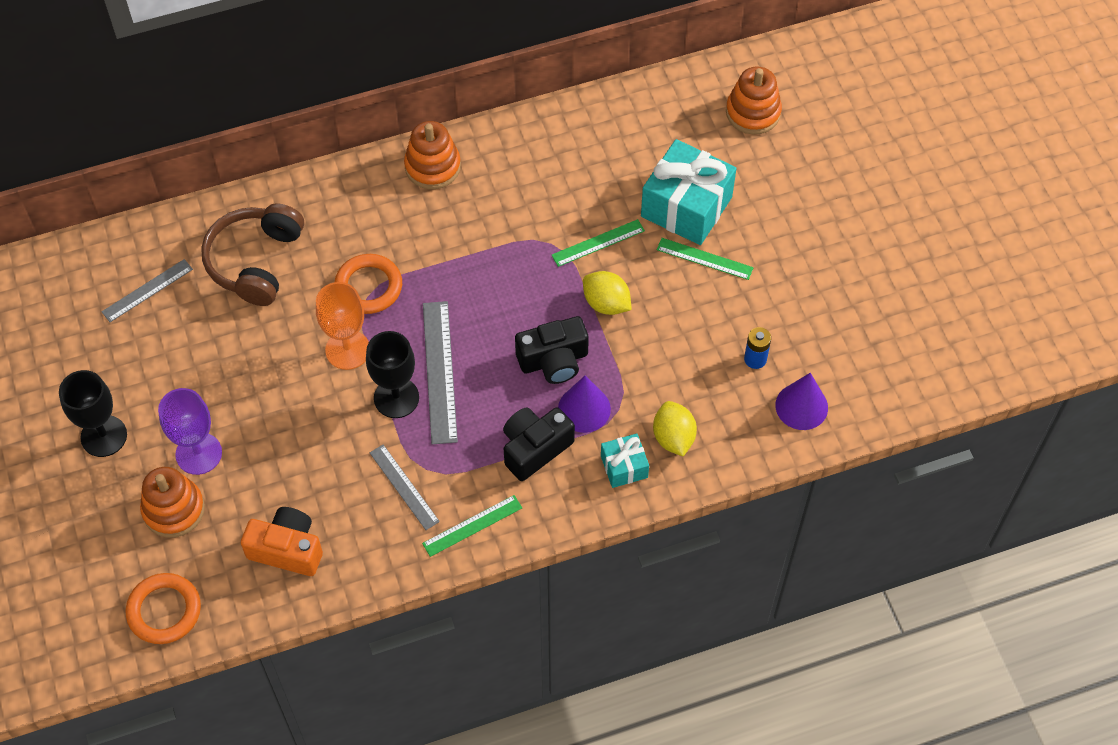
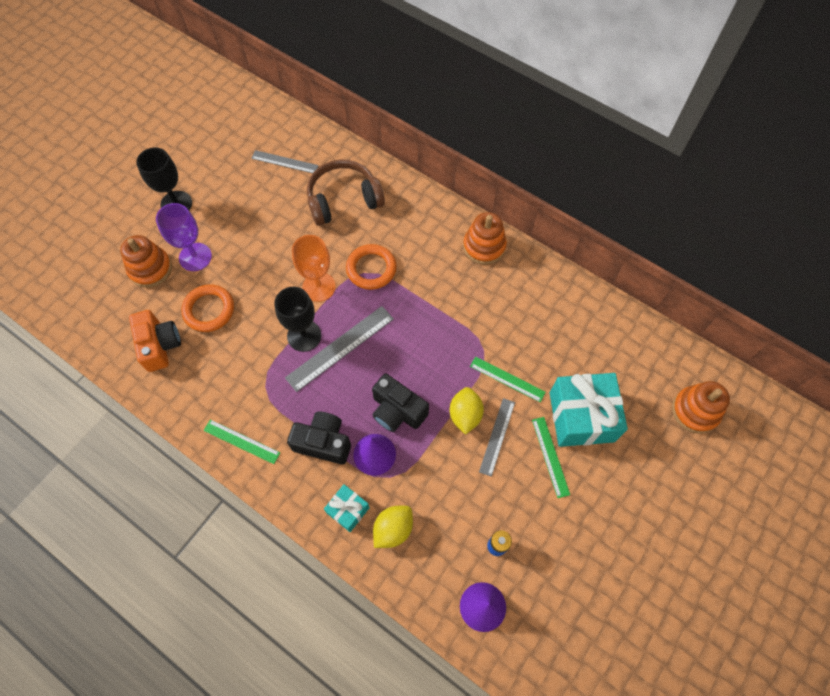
camera: 55 degrees right, 5 degrees up
(164, 611) = (81, 308): orange ring -> orange ring (209, 310)
(404, 487) = (244, 382): grey ruler -> grey ruler (497, 436)

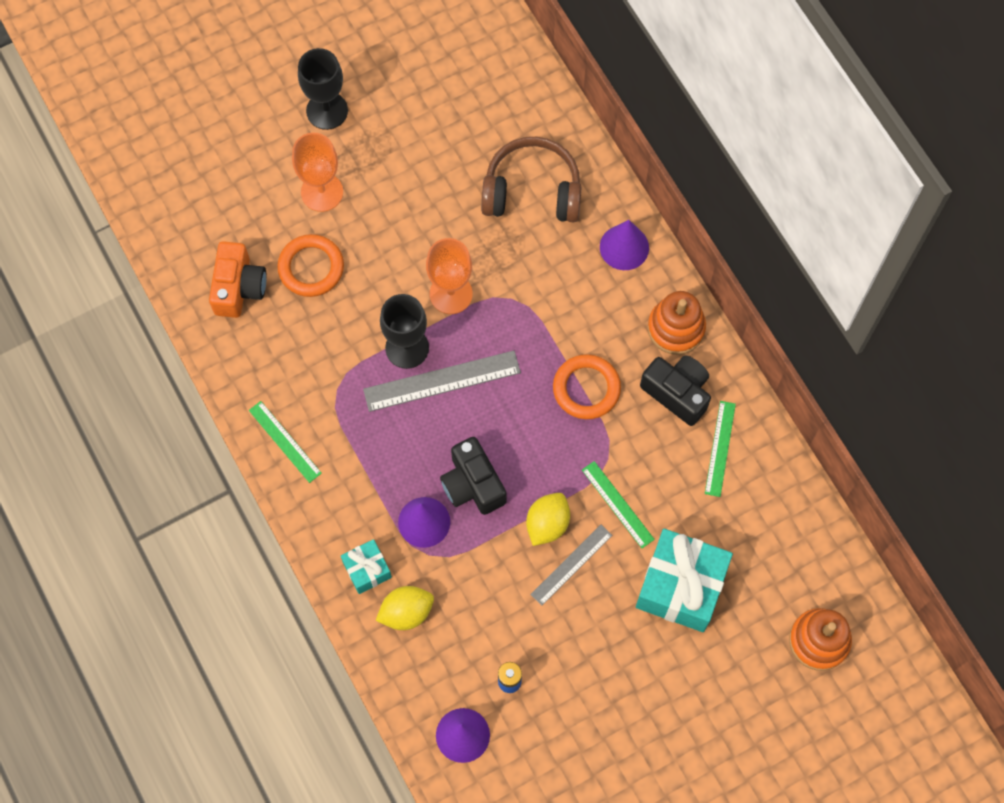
camera: 25 degrees right, 5 degrees up
(150, 269) = (264, 185): orange stacking toy -> none
(195, 257) = (322, 192): purple goblet -> orange goblet
(284, 162) = (482, 107): grey ruler -> none
(323, 442) = (373, 483): black camera -> black camera (677, 392)
(371, 269) = (523, 298): orange ring -> orange ring (586, 388)
(423, 210) = (624, 247): none -> purple cone
(550, 456) = (620, 614): green ruler -> green ruler (720, 448)

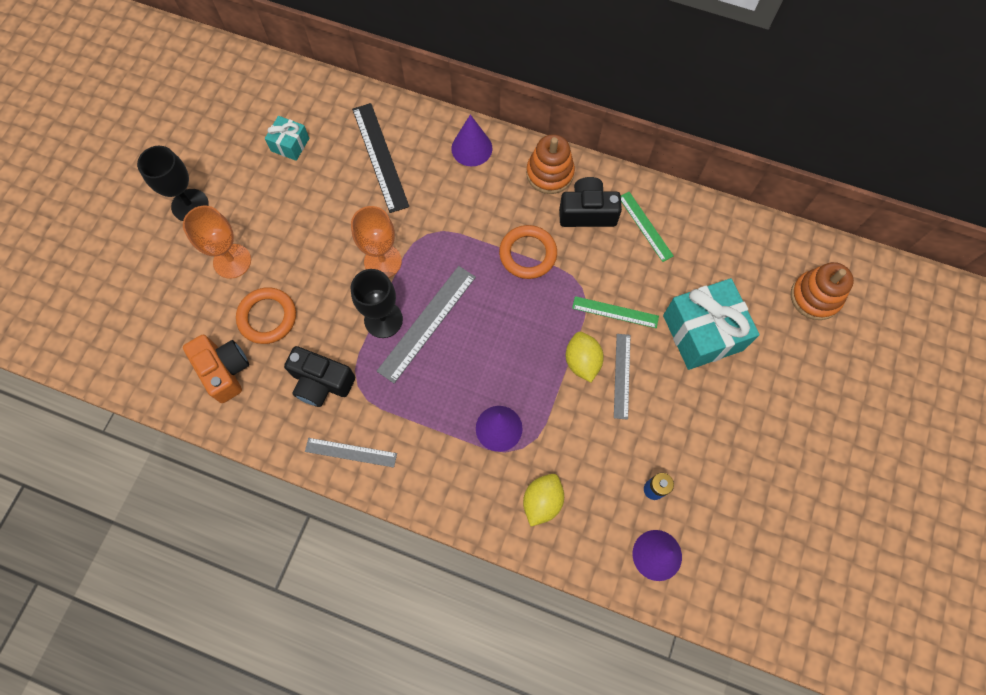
camera: 40 degrees left, 0 degrees up
(285, 441) = (351, 452): green ruler -> grey ruler
(367, 570) = (488, 495): turquoise gift -> turquoise gift (290, 144)
(472, 484) = (509, 375): black camera -> black camera (321, 382)
(532, 191) = (380, 157): brown headphones -> black ruler

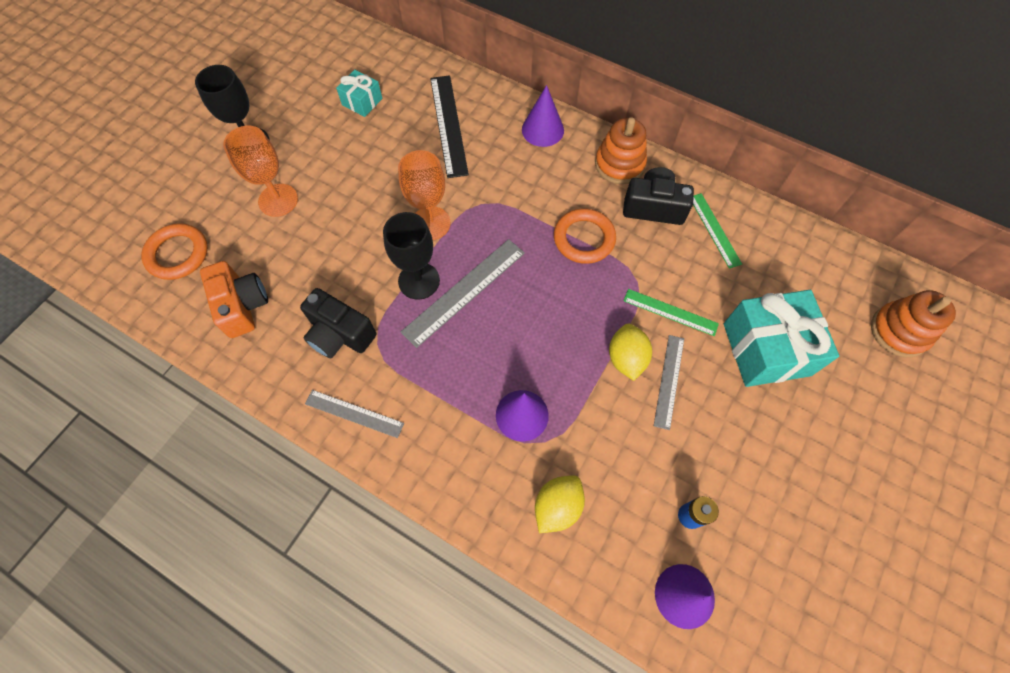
camera: 10 degrees right, 5 degrees down
(267, 317) = (300, 260): orange ring -> orange ring (177, 254)

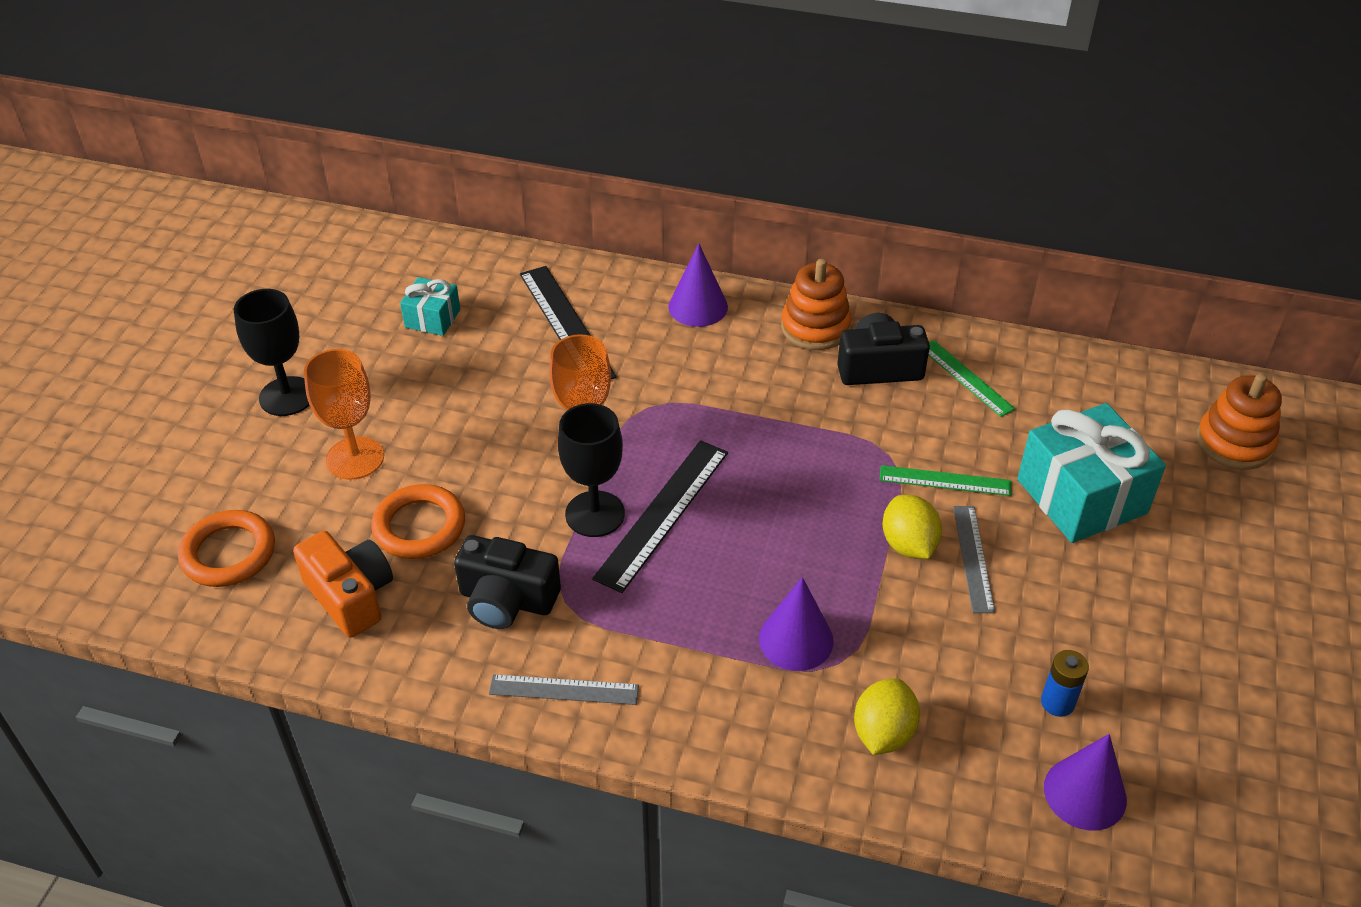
camera: 15 degrees left, 20 degrees down
(464, 291) = (662, 513): grey ruler -> black ruler
(584, 239) = (801, 421): orange ring -> orange ring (419, 526)

